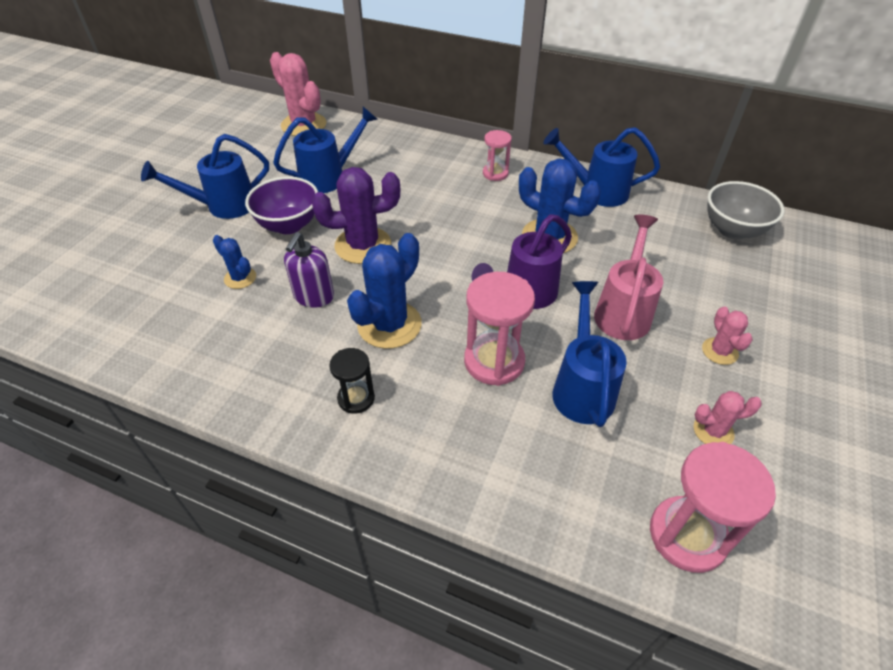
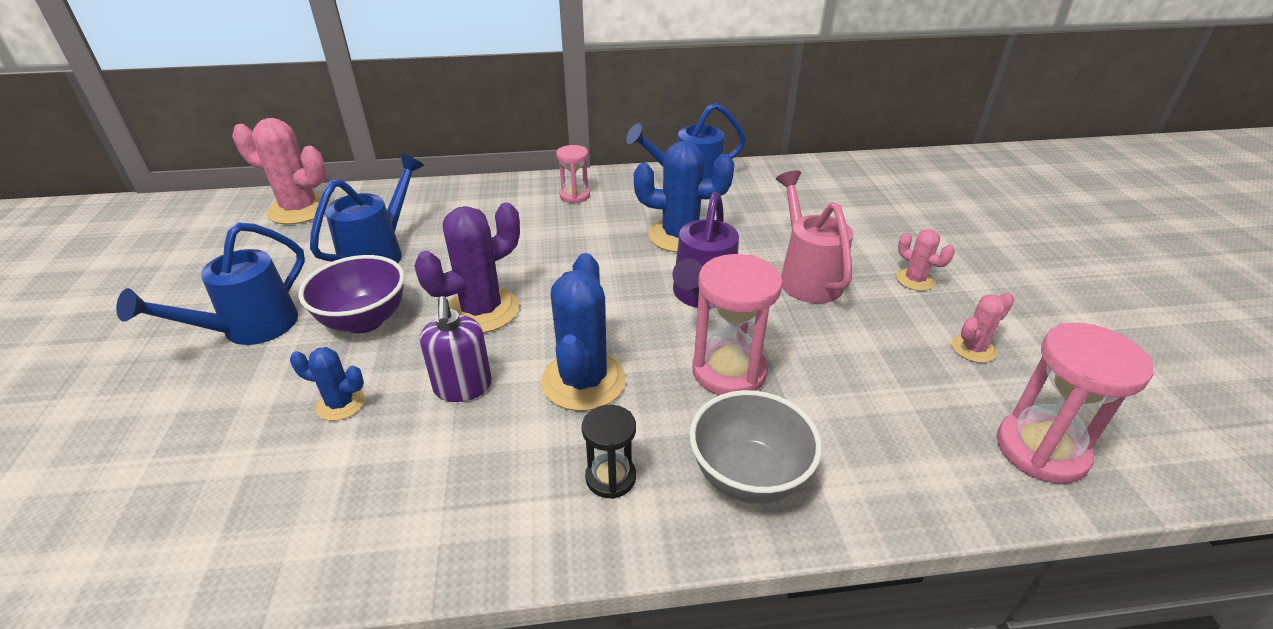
camera: 30 degrees left, 10 degrees down
(582, 387) = (833, 360): blue watering can -> none
(733, 230) = (833, 180): grey bowl -> grey bowl (748, 476)

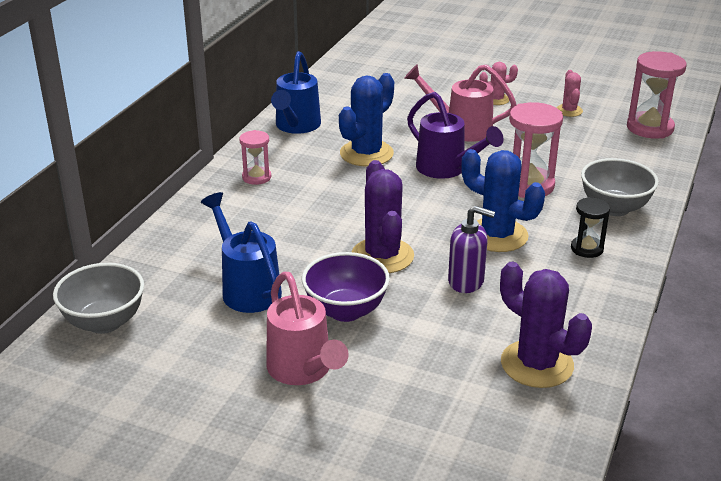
camera: 60 degrees left, 5 degrees down
(250, 329) = (303, 370): blue watering can -> pink watering can
(300, 209) = (104, 322): pink cactus -> grey bowl
(300, 508) = (537, 364): none -> purple cactus
(341, 404) = (443, 335): blue cactus -> none

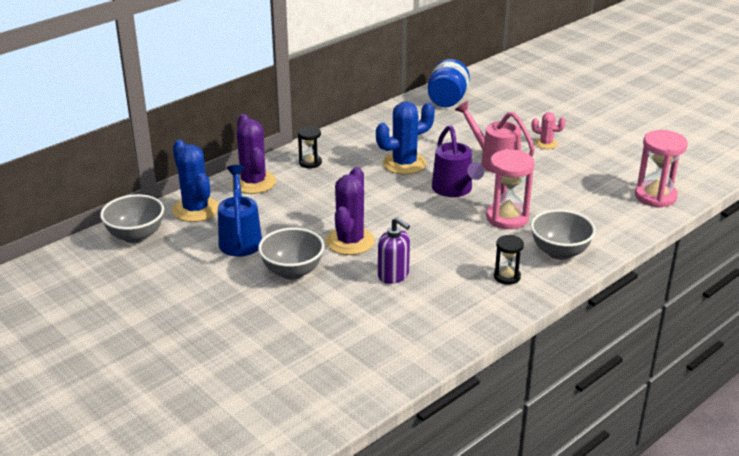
camera: 25 degrees right, 0 degrees up
(256, 177) = (310, 162): pink hourglass -> black hourglass
(296, 126) = (370, 131): blue watering can -> none
(303, 370) = (232, 302): pink watering can -> none
(346, 311) = (292, 272): purple bowl -> grey bowl
(353, 76) = (447, 100): none -> blue jar
(497, 235) = (447, 249): blue cactus -> blue cactus (195, 209)
(537, 364) = (391, 345): purple cactus -> purple cactus (253, 182)
(569, 111) = (598, 166): pink cactus -> none

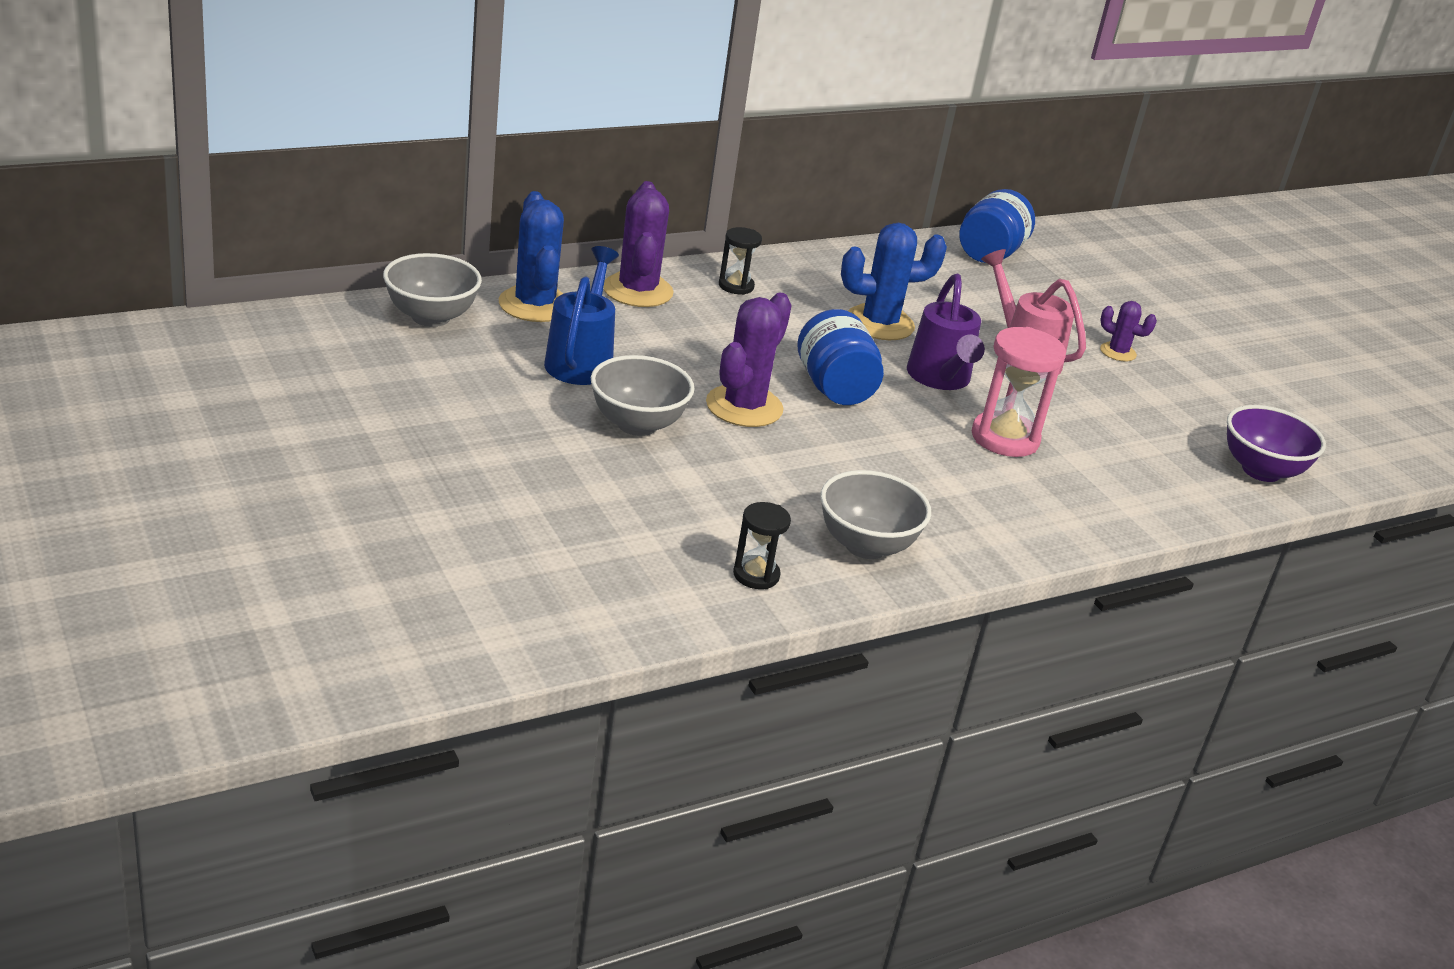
camera: 10 degrees right, 0 degrees up
(393, 275) = (788, 470): purple soap dispenser -> none
(397, 213) = (835, 388): none -> blue jar
(507, 277) = (964, 519): black hourglass -> black hourglass (756, 575)
(546, 144) = (1118, 352): pink cactus -> purple cactus
(559, 252) = (1065, 507): grey bowl -> grey bowl (866, 545)
(655, 196) = (1261, 470): pink hourglass -> purple bowl

